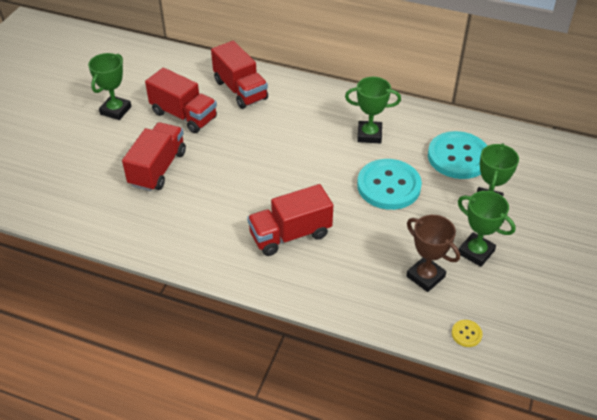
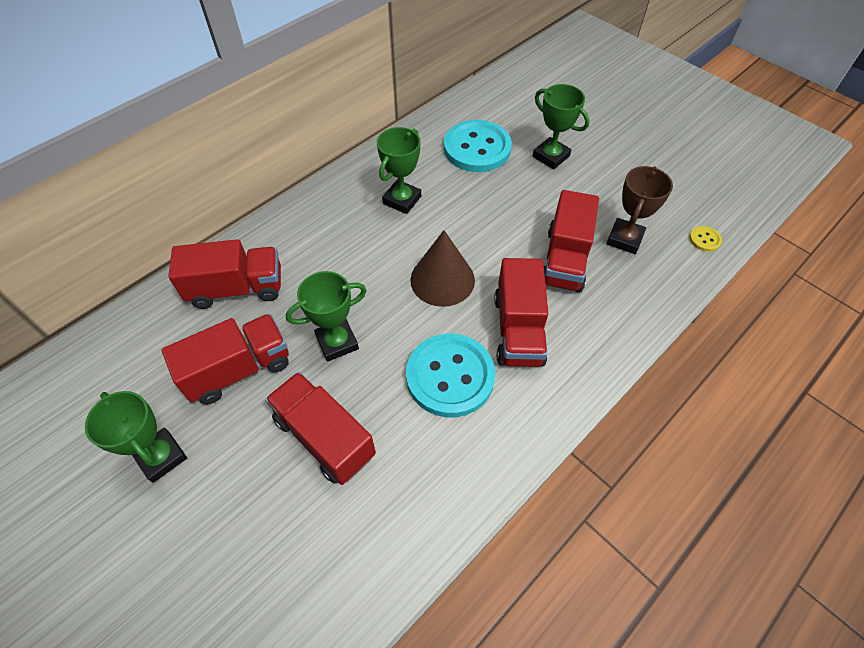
camera: 65 degrees left, 10 degrees up
(309, 180) = (442, 279): none -> brown cone
(375, 243) = (564, 259): none -> red truck
(388, 186) = (488, 216): turquoise button -> turquoise button (450, 376)
(425, 276) = (624, 239): brown trophy -> brown trophy turned 45 degrees counterclockwise
(476, 252) = (608, 190): green trophy -> green trophy (337, 342)

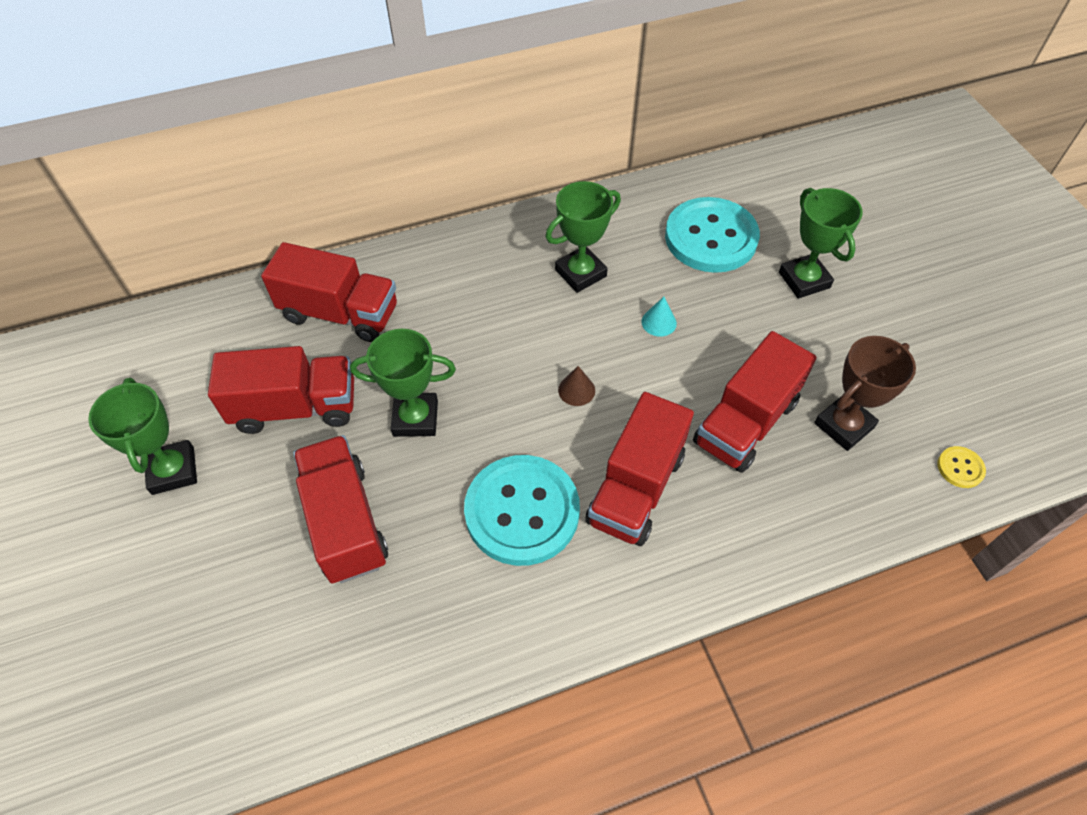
camera: 25 degrees right, 0 degrees up
(442, 279) = (576, 390): brown cone -> brown cone, size x0.44
(473, 215) = (659, 322): none -> turquoise cone

